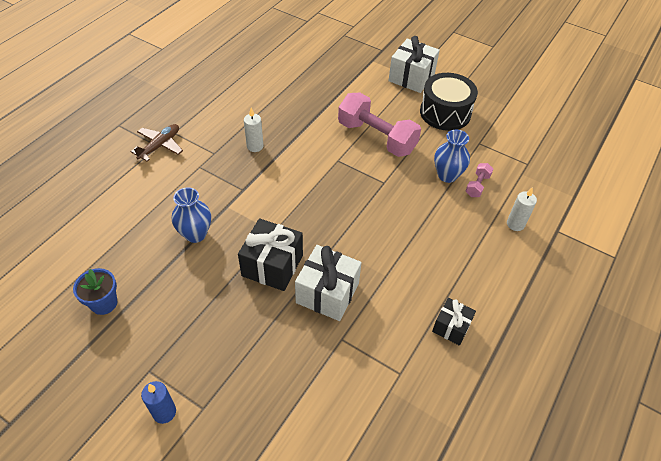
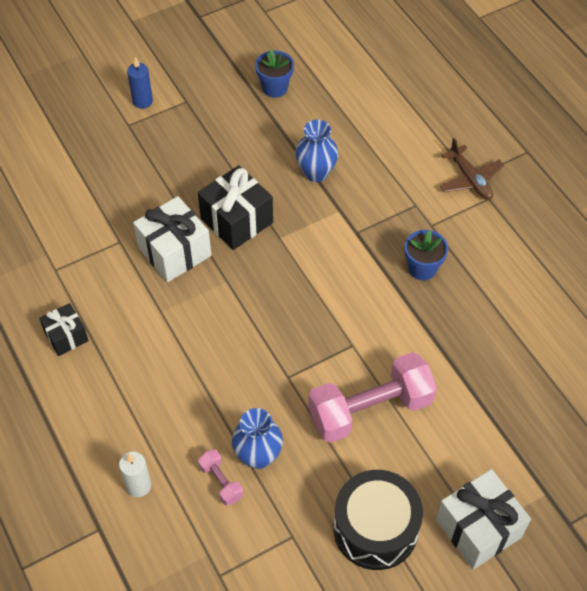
camera: 120 degrees right, 5 degrees up
(255, 146) = (422, 268): white candle -> blue flower pot

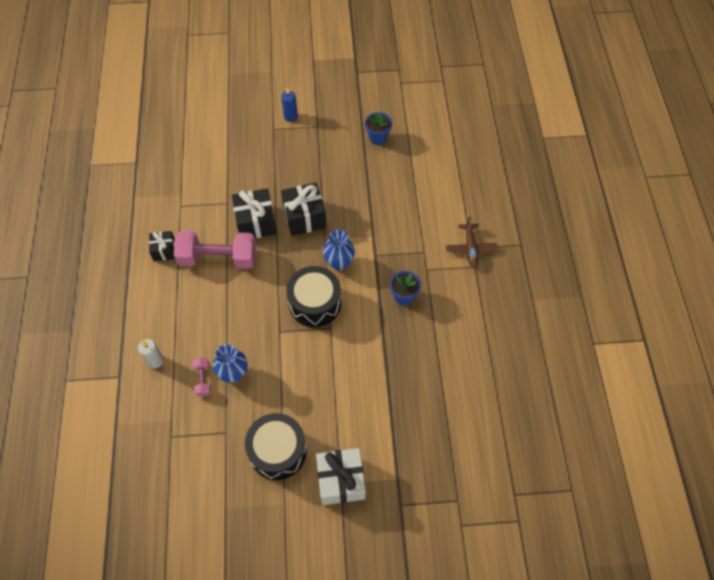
camera: 25 degrees right, 5 degrees up
(174, 252) = (256, 223): white gift -> black gift
(314, 322) = (315, 303): none -> black drum
(316, 172) = (372, 205): blue vase -> blue vase (339, 263)
(370, 409) = (317, 374): pink dumbbell -> pink dumbbell (218, 258)

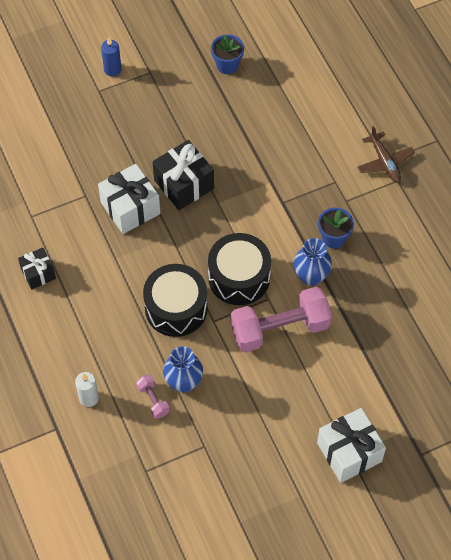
camera: 20 degrees left, 0 degrees up
(218, 258) = (105, 262): pink dumbbell -> pink dumbbell (280, 329)
(256, 223) = (130, 208): black gift -> white gift
(278, 451) = (269, 446): black drum -> black drum (176, 308)
(339, 263) = (246, 224): blue vase -> blue vase (311, 276)

